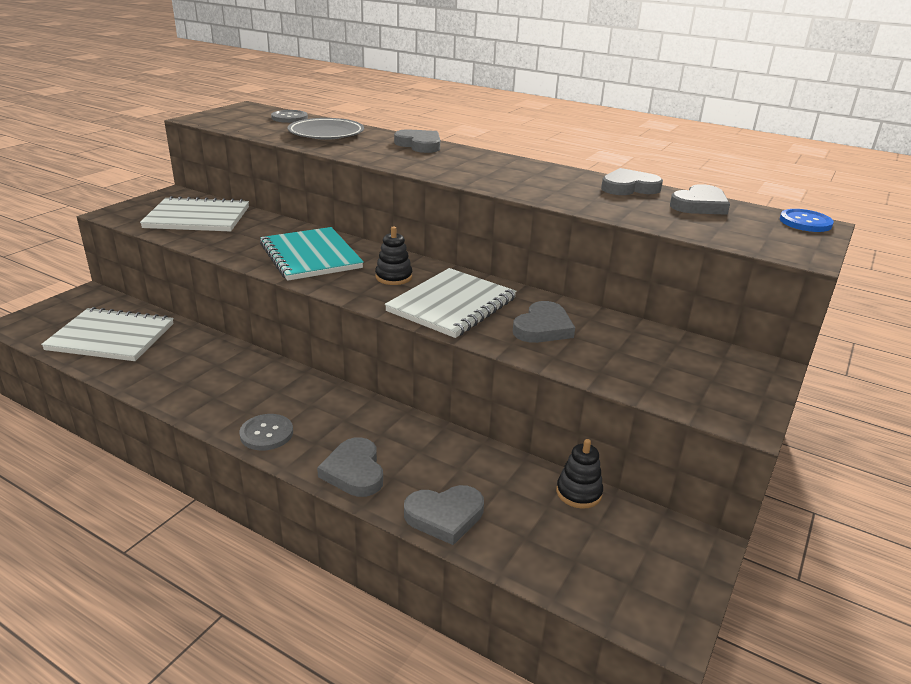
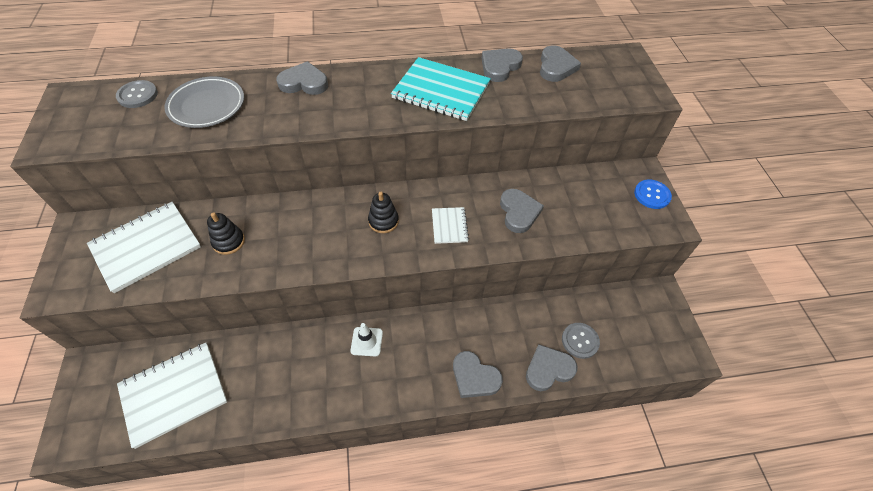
camera: 40 degrees left, 25 degrees up
(266, 433) = (395, 390): grey button -> grey button (580, 341)
(292, 389) = (366, 341): none -> white traffic cone
(310, 256) = (300, 236): turquoise notebook -> turquoise notebook (441, 91)
(445, 516) = (548, 369): grey heart -> grey heart turned 150 degrees counterclockwise
(452, 305) = (449, 226): white notebook -> white notebook, size x0.51
(578, 492) = (588, 301): black stacking toy -> black stacking toy (228, 241)
(805, 222) = (620, 55): blue button -> blue button (652, 195)

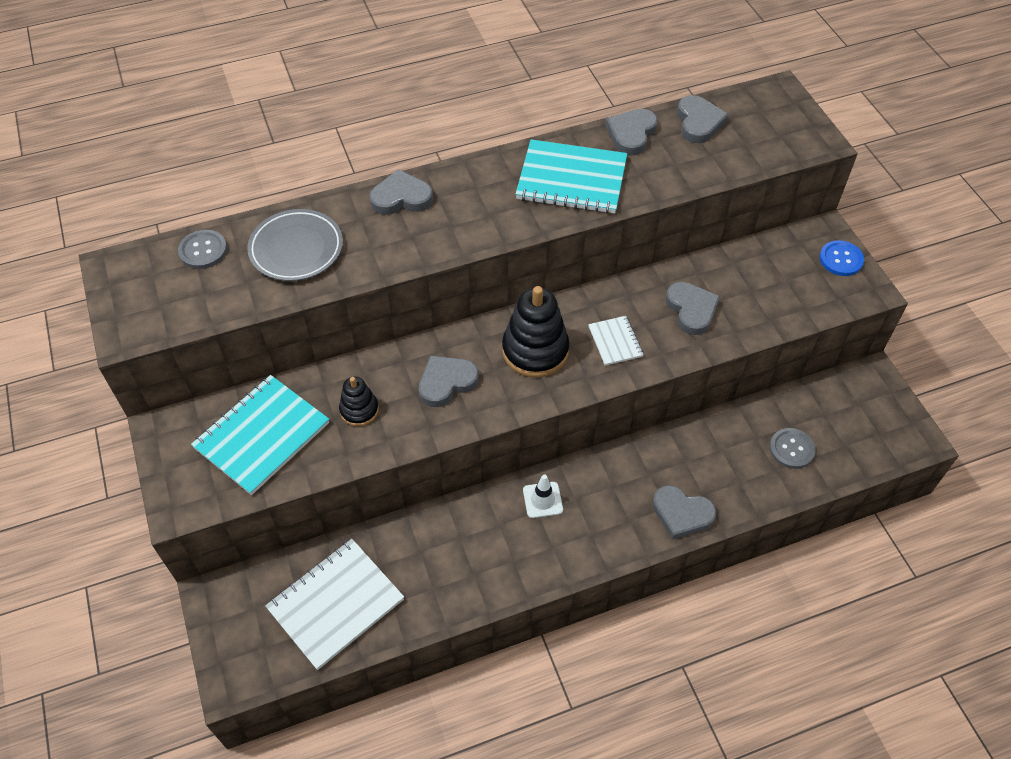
camera: 10 degrees left, 0 degrees up
(146, 247) = (262, 435): white notebook -> turquoise notebook
(383, 221) = (535, 350): black stacking toy -> black stacking toy, size x1.79
(548, 369) = (763, 488): grey heart -> grey heart (446, 382)

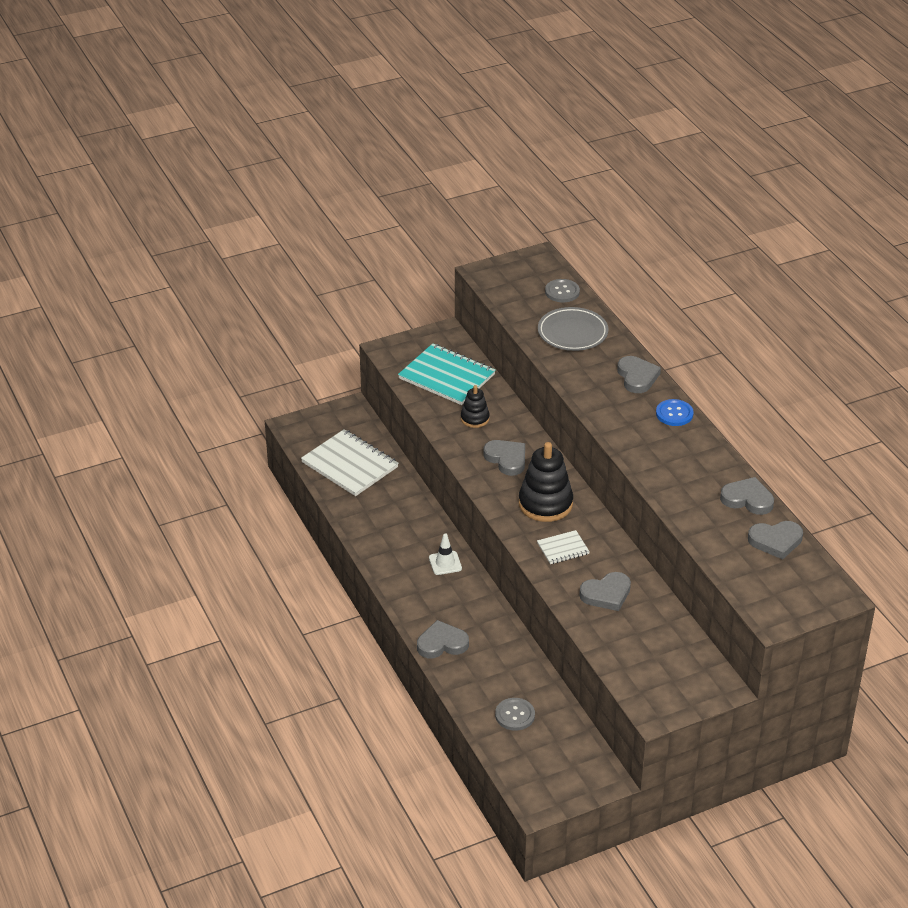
camera: 85 degrees right, 15 degrees down
(571, 179) = (681, 466): turquoise notebook -> none
(681, 514) = (442, 643): grey heart -> grey heart turned 60 degrees clockwise
(841, 259) = (689, 696): blue button -> blue button (674, 414)

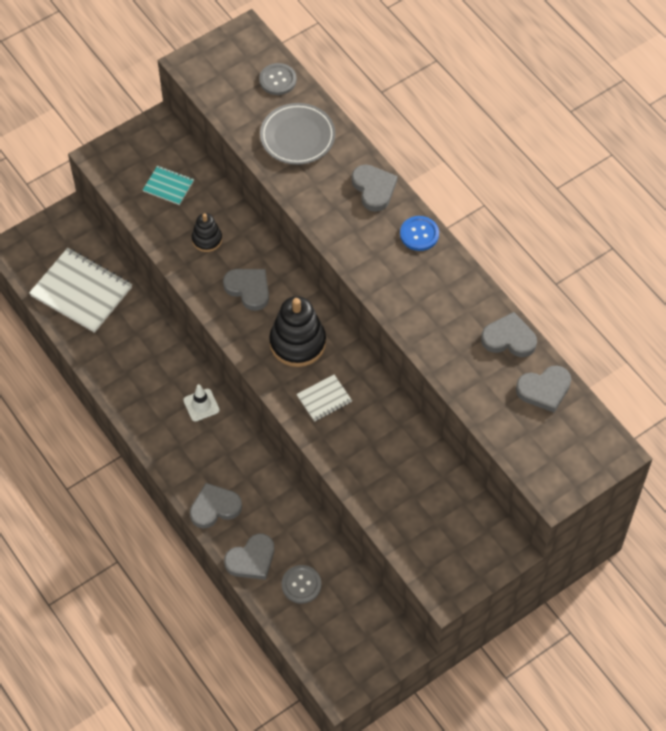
camera: 10 degrees left, 20 degrees up
(447, 376) = (168, 186): turquoise notebook -> turquoise notebook, size x0.51
(606, 594) = (376, 451): grey heart -> grey heart (251, 559)

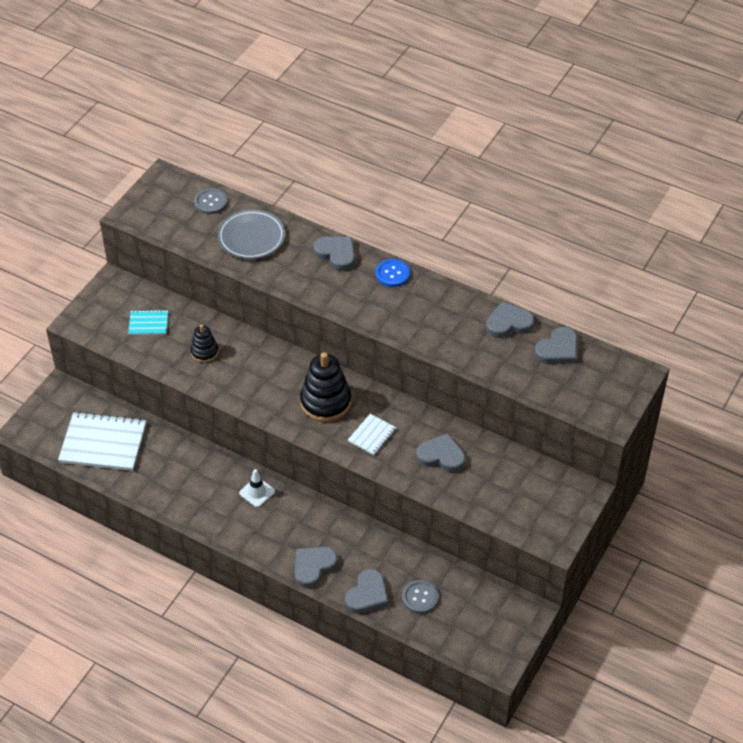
camera: 25 degrees left, 10 degrees down
(248, 289) = (261, 376): grey heart -> grey heart (441, 456)

